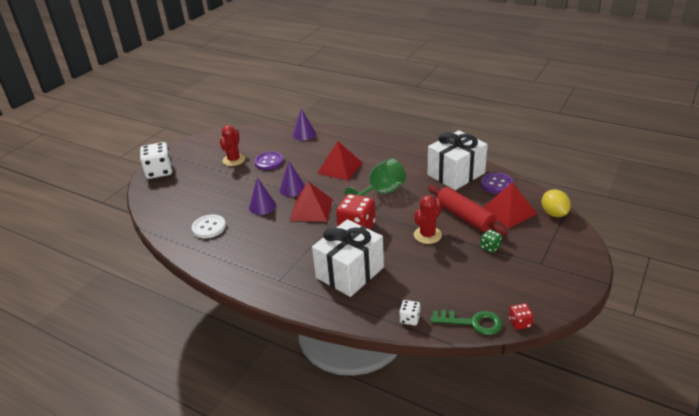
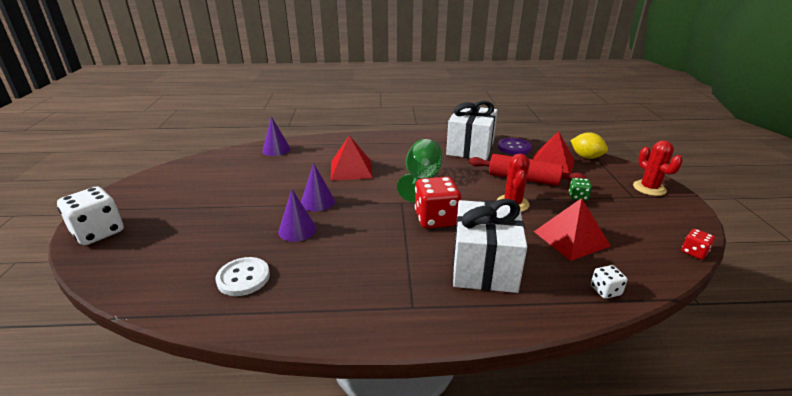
camera: 35 degrees left, 5 degrees down
(234, 160) = (208, 192): red cactus -> red cactus (649, 188)
(269, 162) = (259, 183): purple button -> none
(311, 209) = (363, 216): red pyramid -> red pyramid (571, 238)
(472, 322) = (661, 269): green key -> none

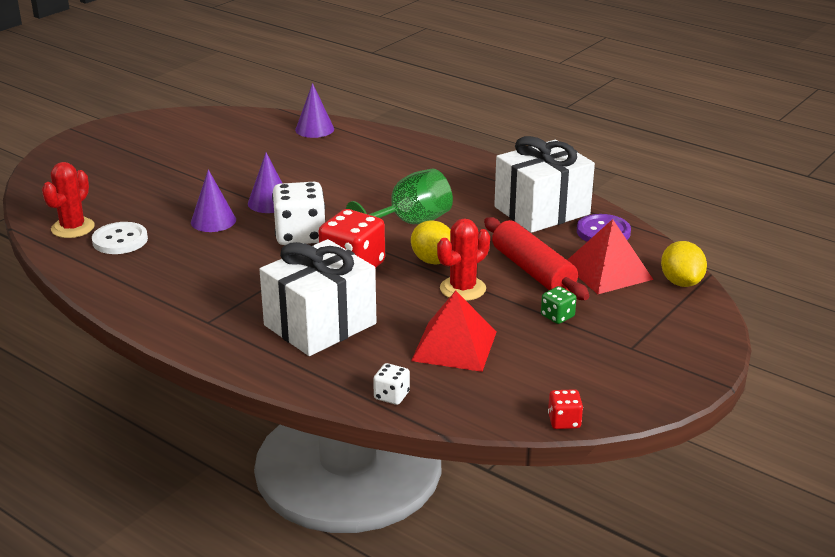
camera: 40 degrees right, 0 degrees up
(98, 232) = (67, 157): white dice -> white dice (300, 235)
(351, 169) = (356, 182): red pyramid -> none
(470, 195) = (433, 260): none -> yellow lemon
(649, 188) = (677, 350): red cactus -> red cactus (73, 228)

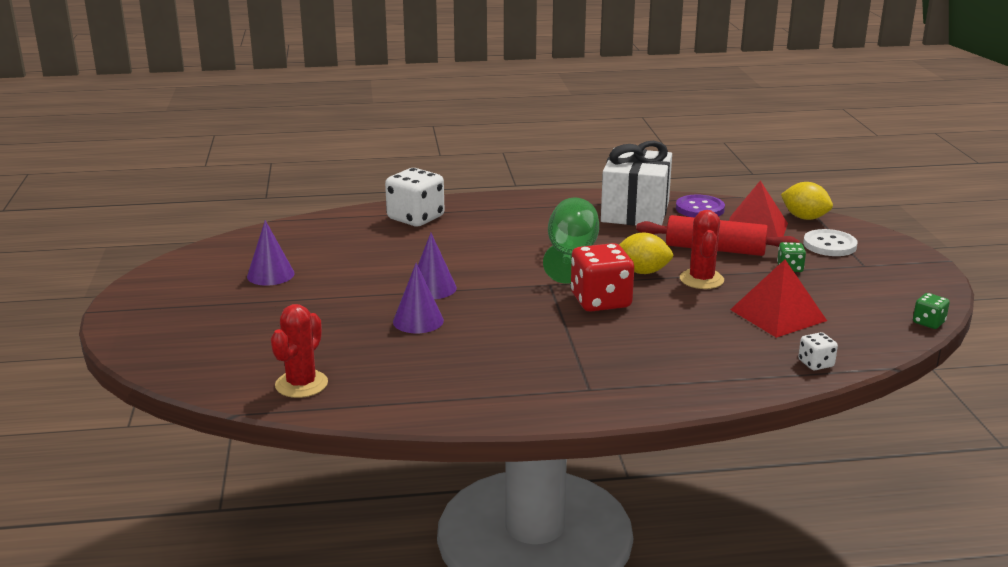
camera: 45 degrees left, 5 degrees down
(73, 228) = (301, 384): red cactus -> red cactus turned 45 degrees clockwise
(120, 240) = (371, 372): white button -> white button (829, 245)
(300, 235) = (512, 299): white dice -> white dice (415, 218)
(314, 129) = (341, 224): purple cone -> purple cone (270, 275)
(320, 324) = (670, 347): white gift -> none
(564, 421) = (928, 322): red dice -> green dice

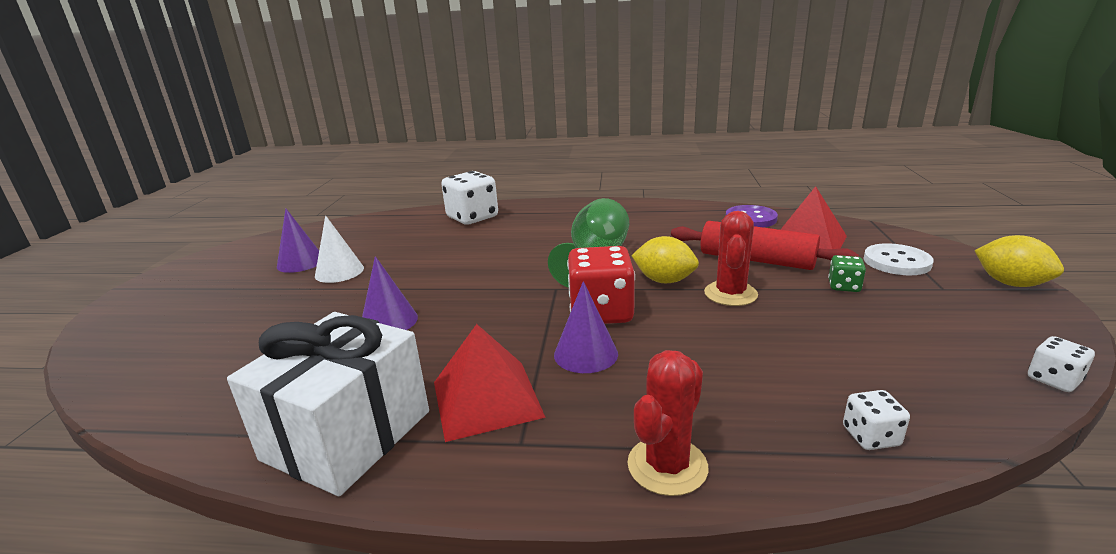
camera: 15 degrees right, 0 degrees up
(301, 384) = (195, 393): red cactus -> red cactus (667, 466)
(323, 281) = (339, 272): none -> white cone
(432, 288) = (433, 285): purple cone -> purple cone (586, 354)
(635, 212) = (682, 219): white gift -> white gift (347, 435)
(778, 315) = (820, 348): red pyramid -> red pyramid (486, 399)
(804, 218) = (867, 231): yellow lemon -> yellow lemon (1010, 283)
(928, 322) = (1053, 380): green dice -> white dice

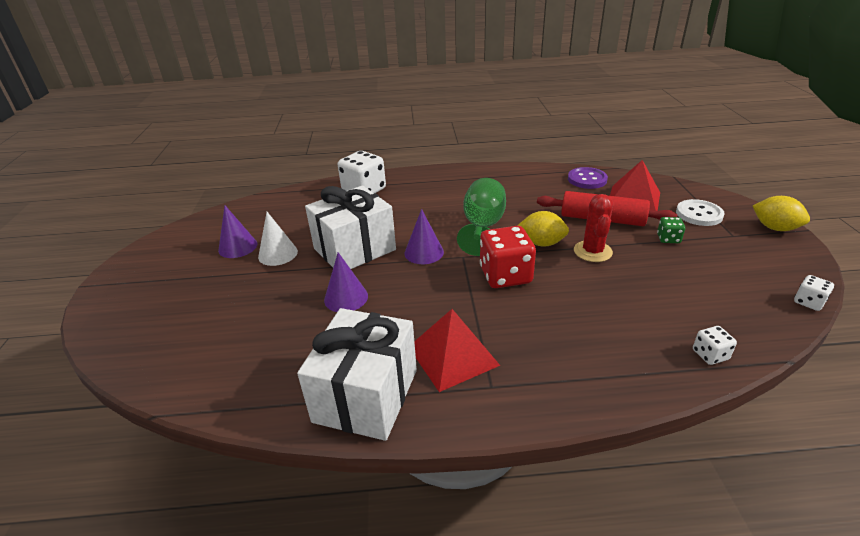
camera: 10 degrees left, 10 degrees up
(429, 272) = (354, 249): none -> white gift
(586, 354) = (508, 312): purple cone -> purple cone (424, 252)
(667, 466) = (593, 390): red cactus -> none

